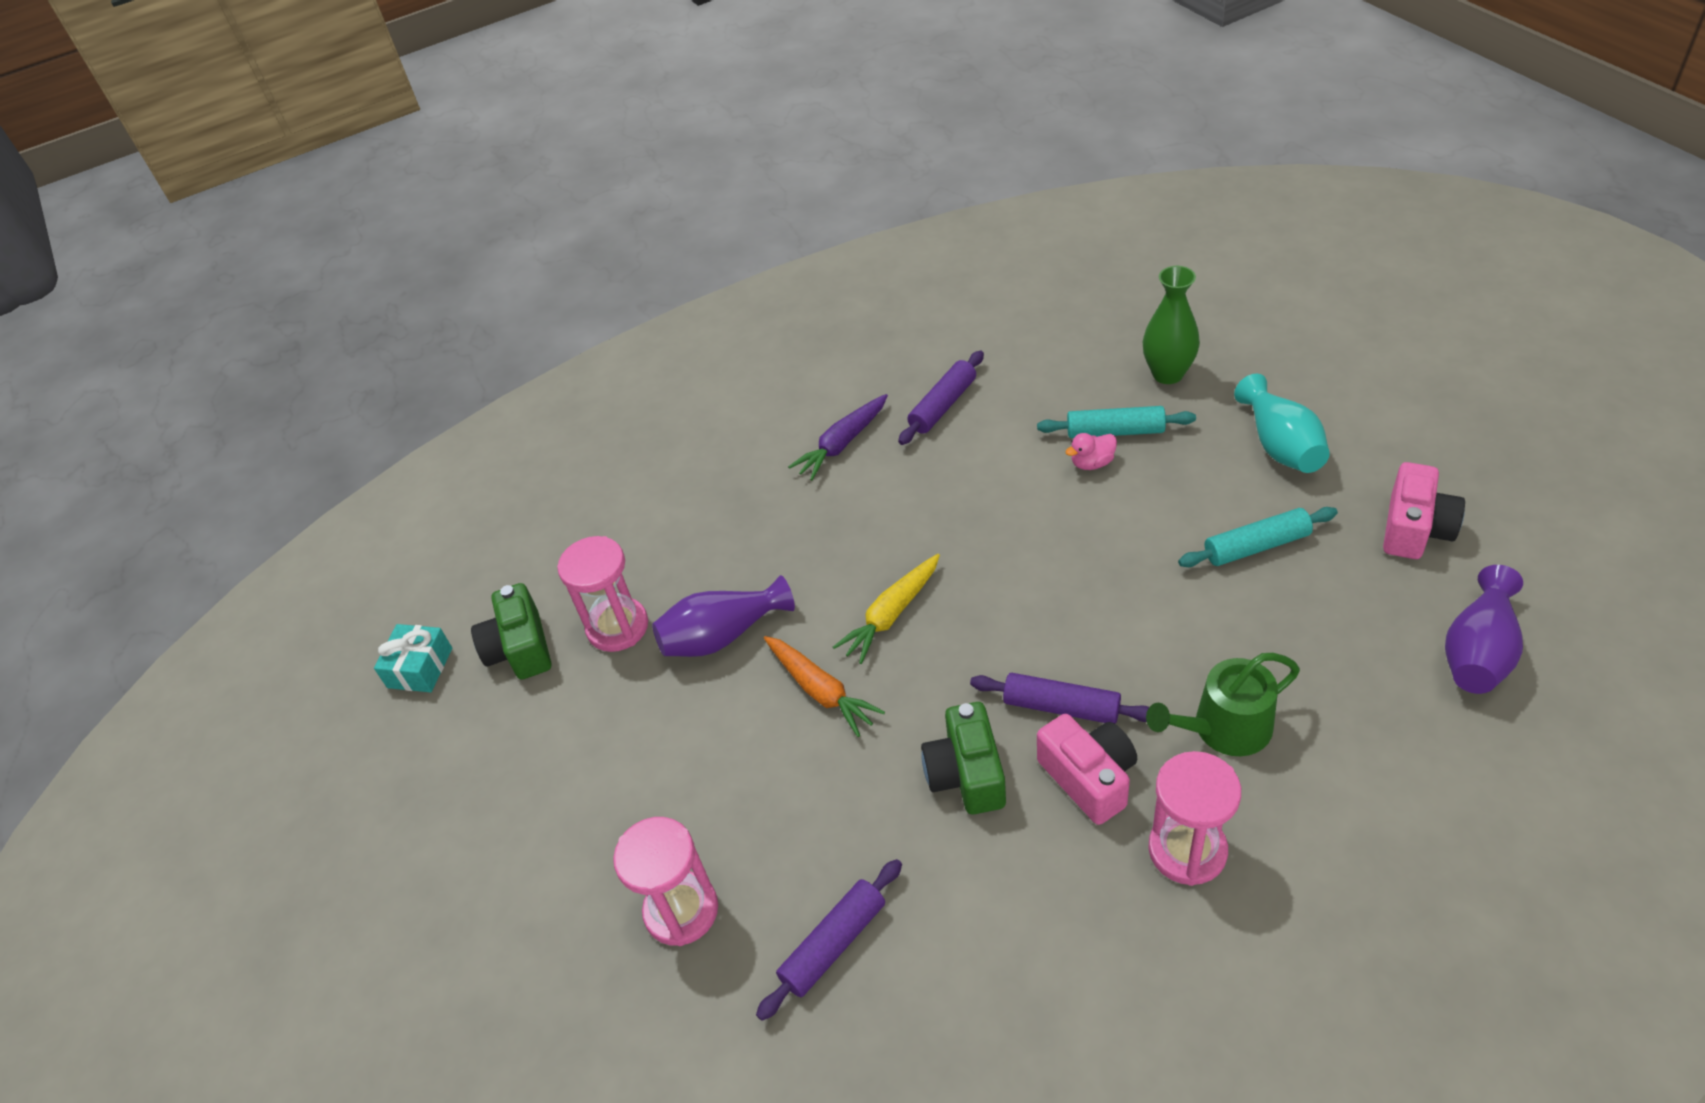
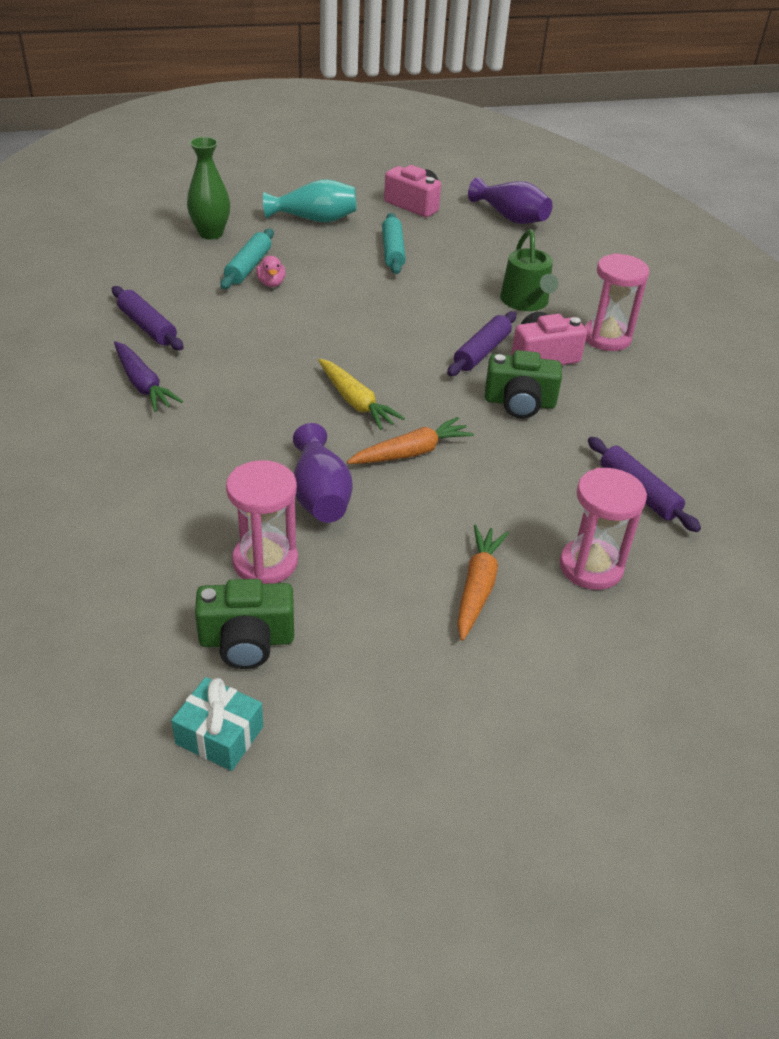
camera: 85 degrees left, 5 degrees down
(624, 806) = (477, 587): none -> orange carrot

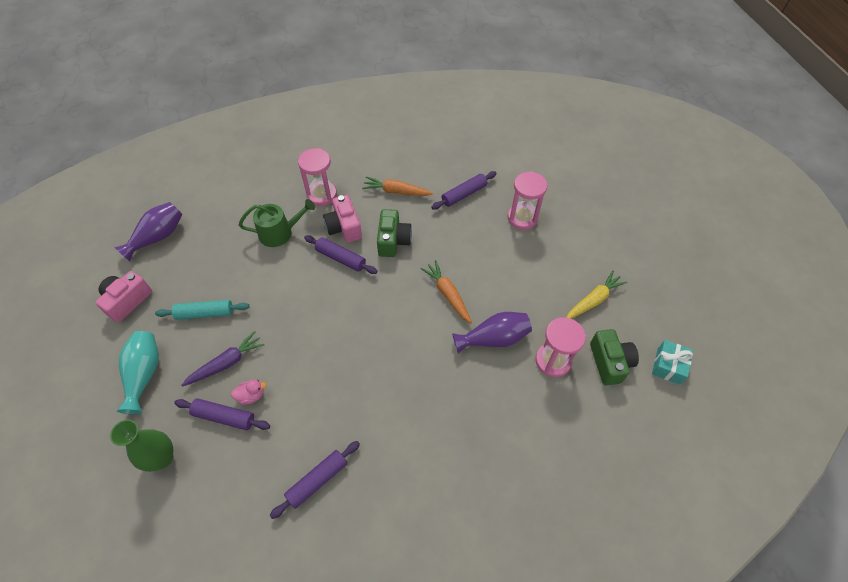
camera: 90 degrees left, 15 degrees up
(143, 384) = (395, 466): purple carrot -> purple carrot (226, 363)
(248, 267) = (224, 417): turquoise rolling pin -> purple rolling pin
(355, 402) = (402, 326): yellow carrot -> yellow carrot (593, 300)
(477, 587) = (547, 263): orange carrot -> orange carrot (396, 191)

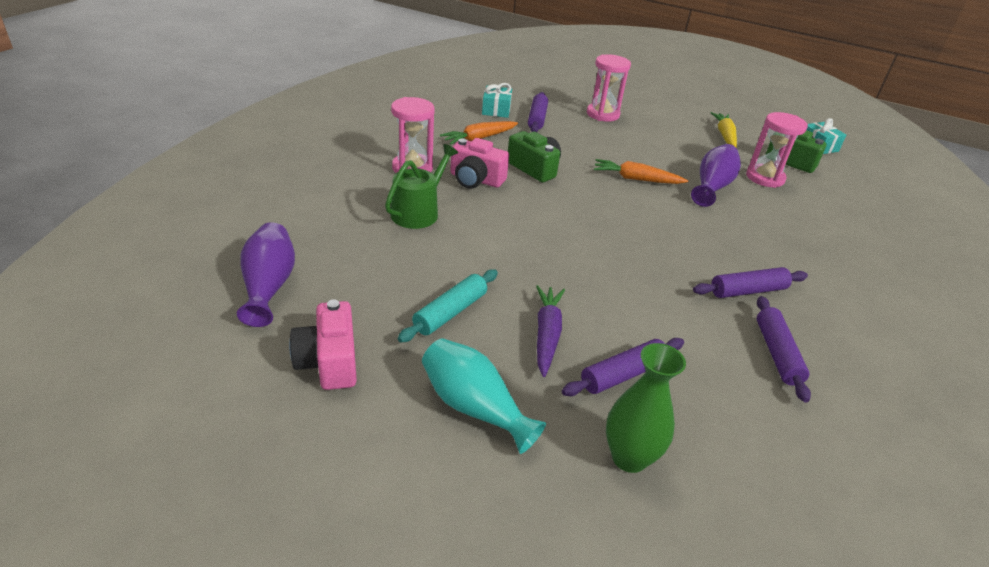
camera: 50 degrees left, 20 degrees down
(251, 395) = (616, 340): pink duck -> none
(341, 258) = (512, 201): purple rolling pin -> purple rolling pin (748, 291)
(446, 170) = (496, 110): none -> turquoise gift

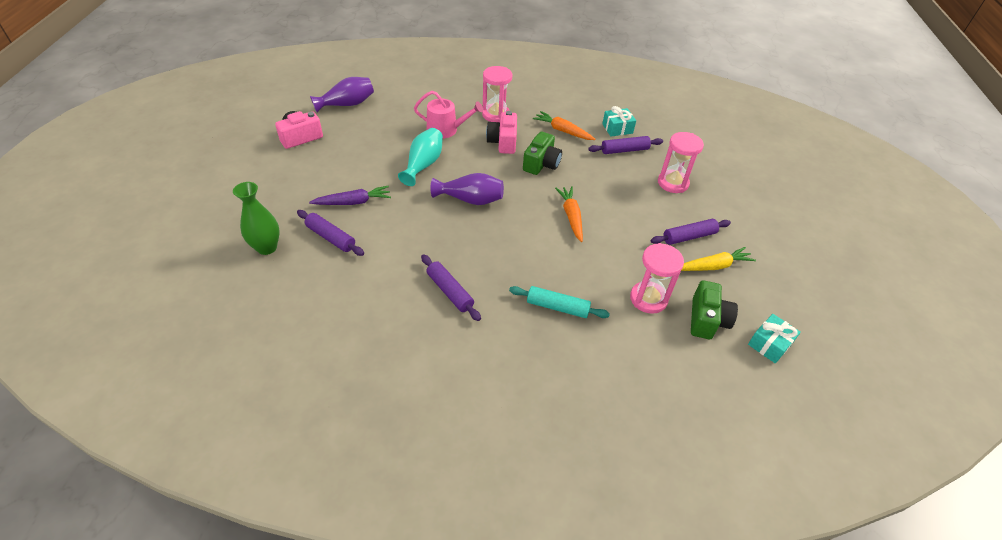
camera: 70 degrees right, 10 degrees up
(418, 212) = (446, 130): green watering can -> pink watering can
(450, 312) = (355, 164): turquoise rolling pin -> turquoise rolling pin (557, 307)
(474, 407) = (285, 188): turquoise vase -> turquoise vase (423, 164)
(712, 186) = (598, 263): purple vase -> purple vase (470, 200)
(777, 353) = (382, 309): purple rolling pin -> purple rolling pin (689, 237)

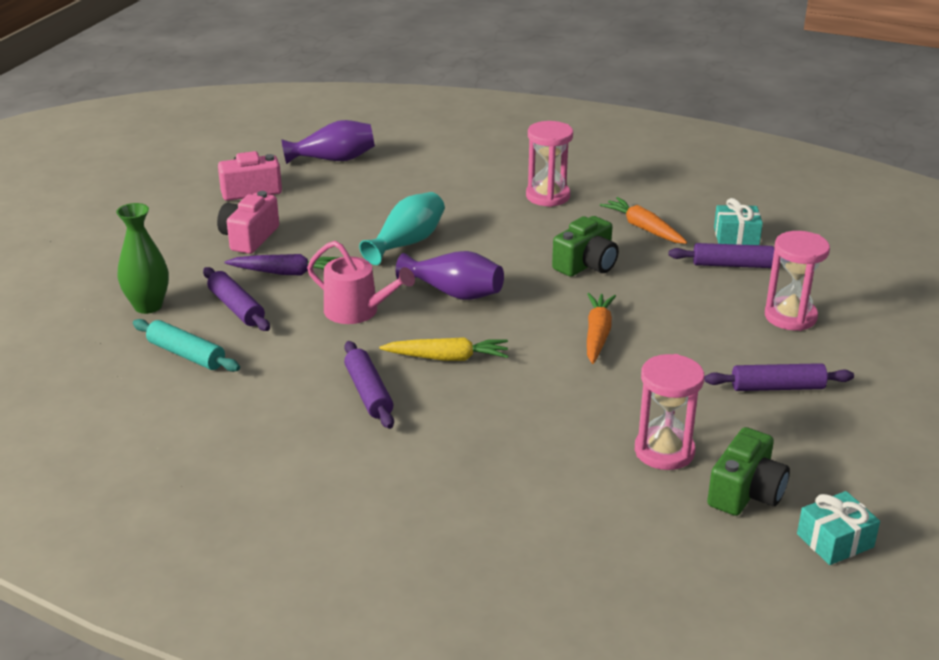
camera: 20 degrees right, 15 degrees down
(446, 130) = (462, 206): pink watering can -> pink watering can (357, 311)
(503, 142) = (541, 231): pink camera -> pink camera (249, 238)
(557, 307) = (516, 437): turquoise rolling pin -> turquoise rolling pin (186, 354)
(714, 266) = (798, 430): yellow carrot -> yellow carrot (447, 358)

